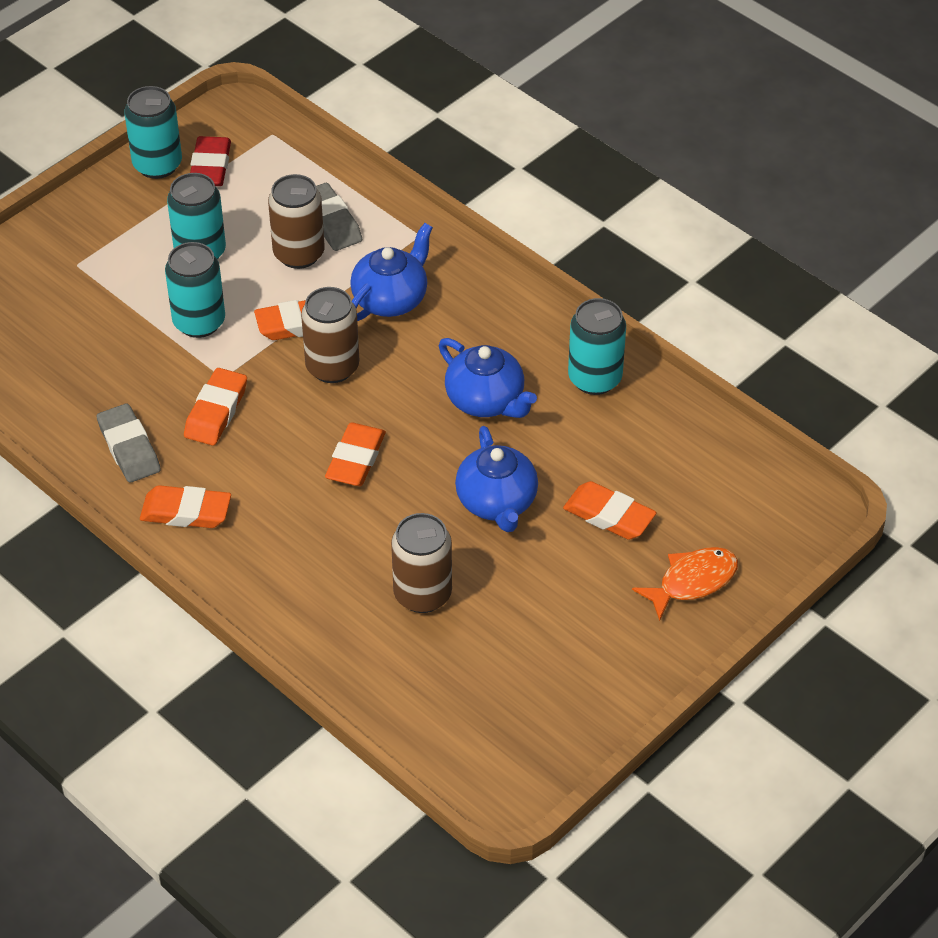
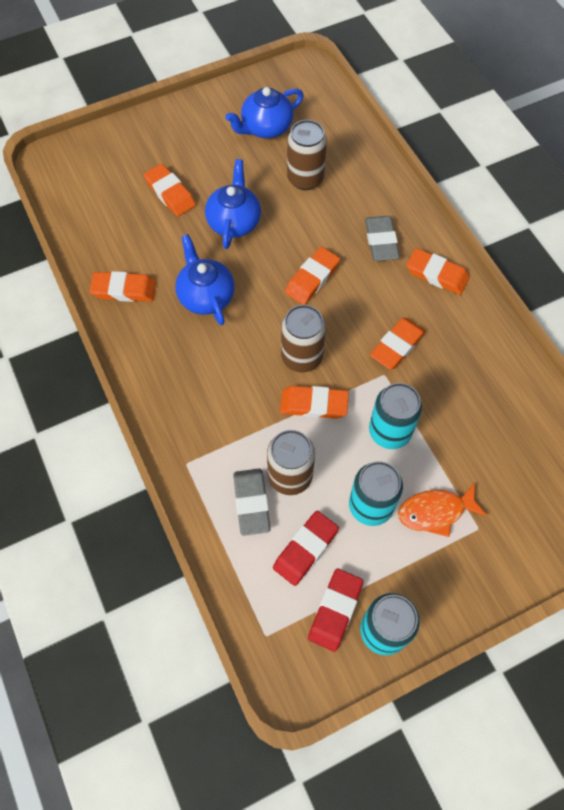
camera: 160 degrees left, 15 degrees up
(129, 448) = (466, 335): grey eraser -> grey eraser (381, 241)
(258, 201) = (305, 549): none -> red eraser
(391, 299) = (235, 405): blue teapot -> blue teapot (266, 128)
(595, 378) = (124, 290): turquoise can -> orange eraser
(692, 581) = (146, 141): orange fish -> orange fish (435, 512)

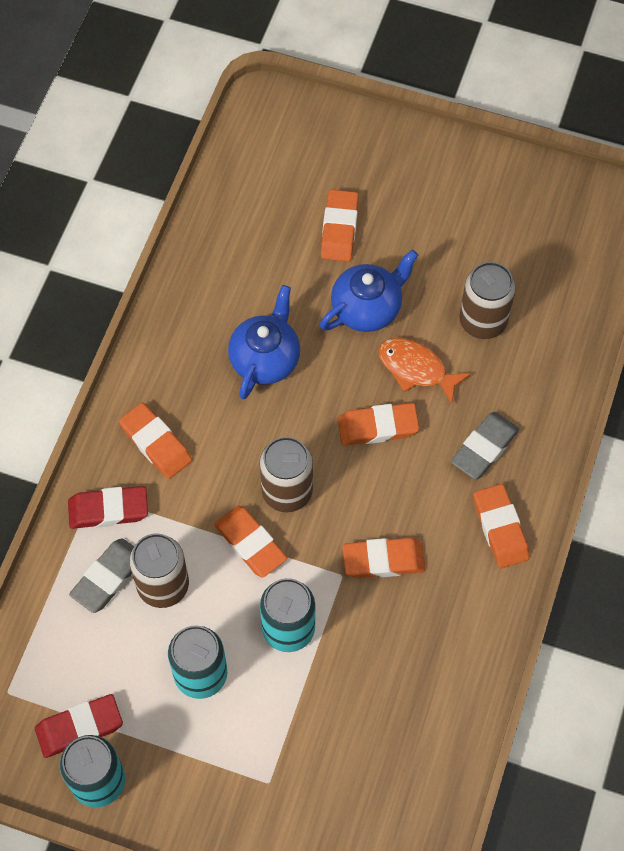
camera: 45 degrees right, 0 degrees up
(124, 290) = (202, 290): orange eraser -> orange eraser (156, 443)
(266, 128) = (503, 235): blue teapot -> none
(305, 549) = (110, 657): red eraser -> red eraser (108, 510)
(435, 512) = (248, 733): orange fish -> orange fish (416, 369)

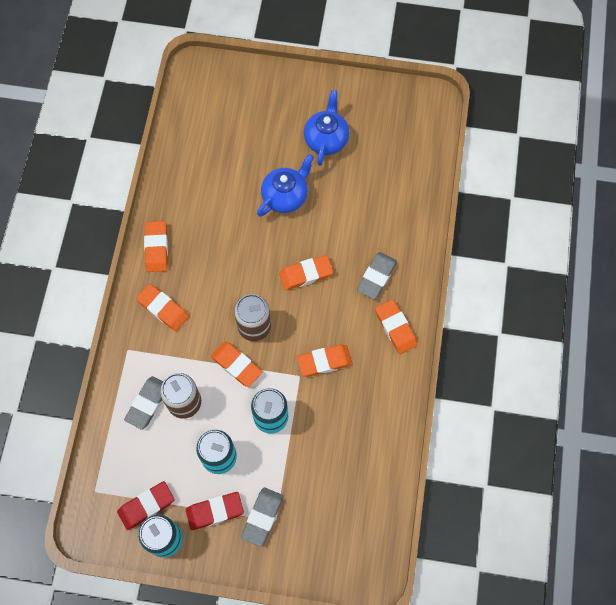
camera: 10 degrees left, 5 degrees up
(108, 510) = (140, 358): red eraser -> red eraser (215, 511)
(250, 774) = (262, 517): none -> grey eraser
(265, 359) = (225, 240): blue teapot -> blue teapot (326, 139)
(339, 229) = (258, 146): orange eraser -> orange eraser (157, 248)
(416, 369) = (324, 231): orange fish -> none
(483, 321) = (361, 193): brown can -> none

